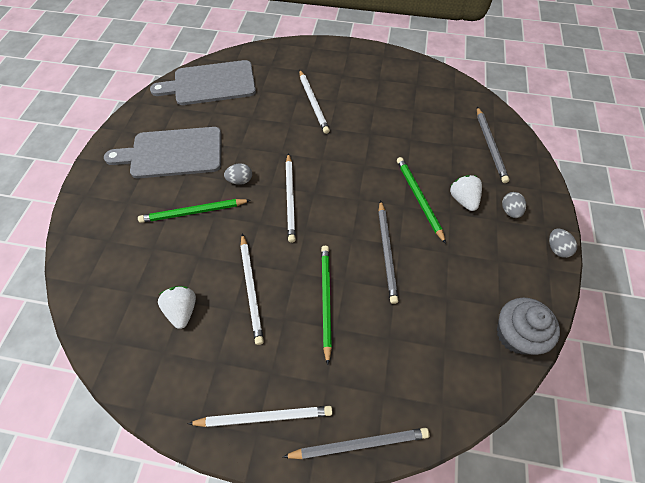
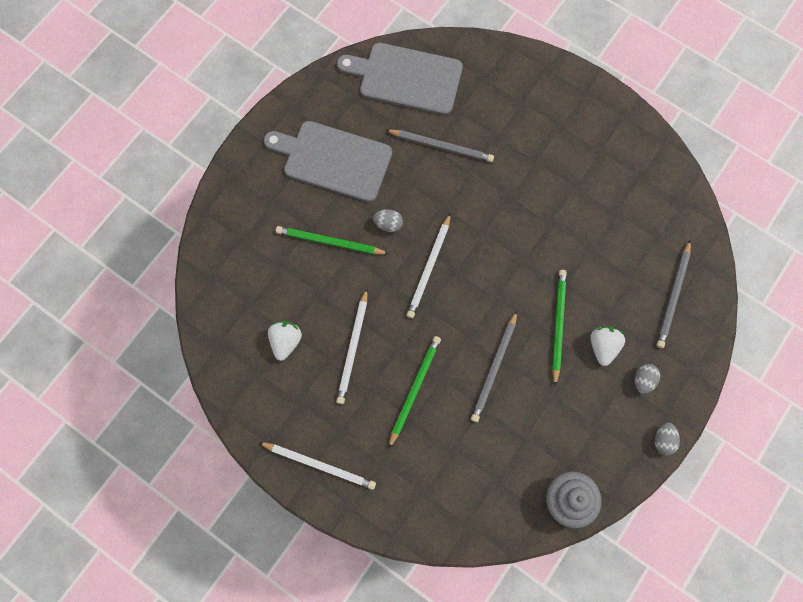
camera: 25 degrees right, 15 degrees up
(313, 103) = (508, 154): white pencil -> none
(359, 443) = (385, 521): grey pencil -> grey pencil (441, 146)

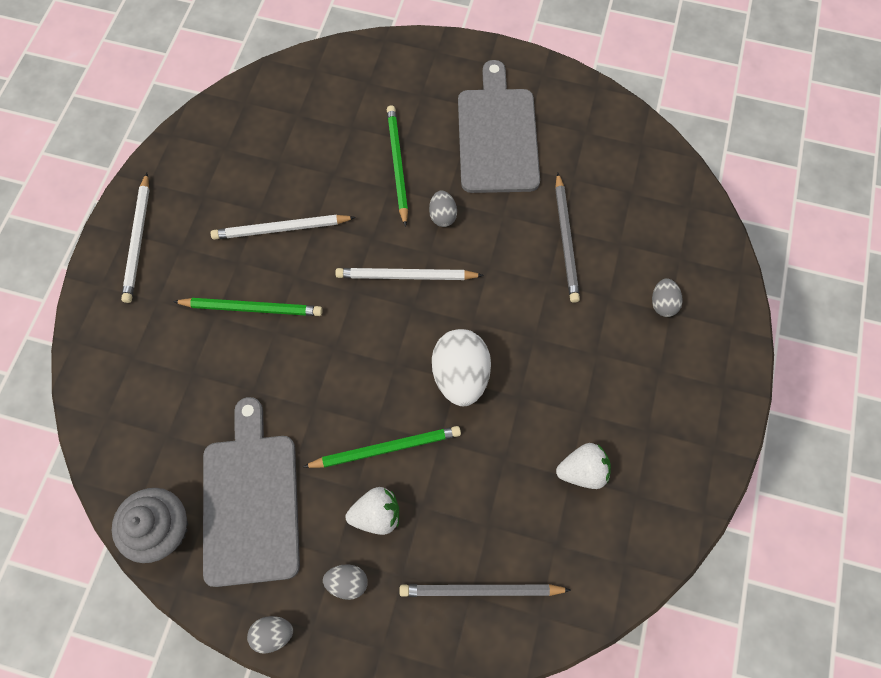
camera: 70 degrees right, 5 degrees down
(286, 341) = (267, 161): white strawberry -> white strawberry (582, 470)
(406, 78) = (636, 174): grey cutting board -> grey cutting board (251, 501)
(494, 368) = (305, 389): grey pencil -> none
(514, 104) = (662, 303): none -> grey egg
(521, 256) = (460, 375): none -> white egg

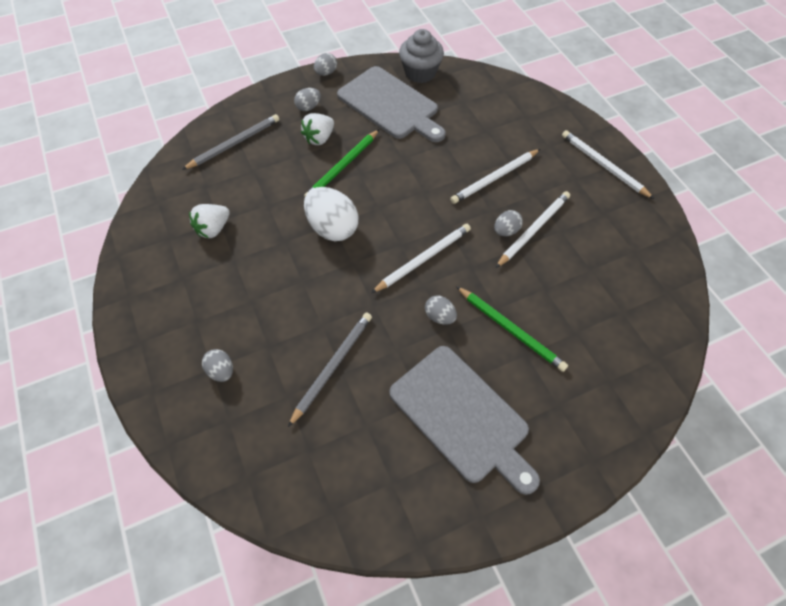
camera: 140 degrees right, 10 degrees down
(252, 308) = (494, 178): green pencil -> white pencil
(305, 246) = (506, 231): none -> grey egg
(566, 240) = (332, 366): grey pencil -> grey pencil turned 75 degrees clockwise

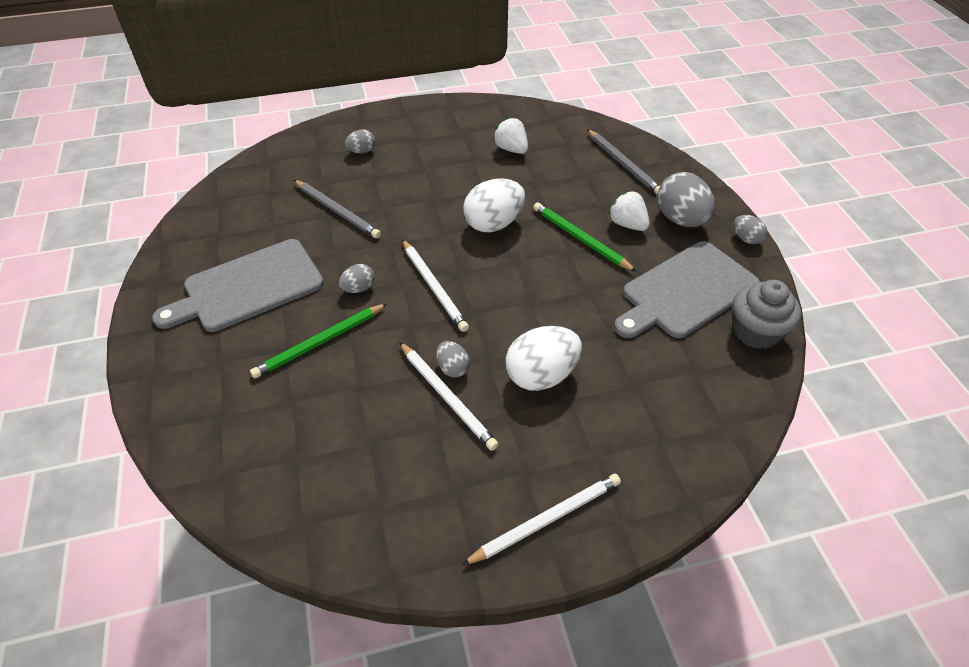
camera: 100 degrees right, 10 degrees down
(308, 107) = (680, 219): grey egg -> grey egg, size x1.92
(494, 178) = (541, 375): white pencil -> white egg

